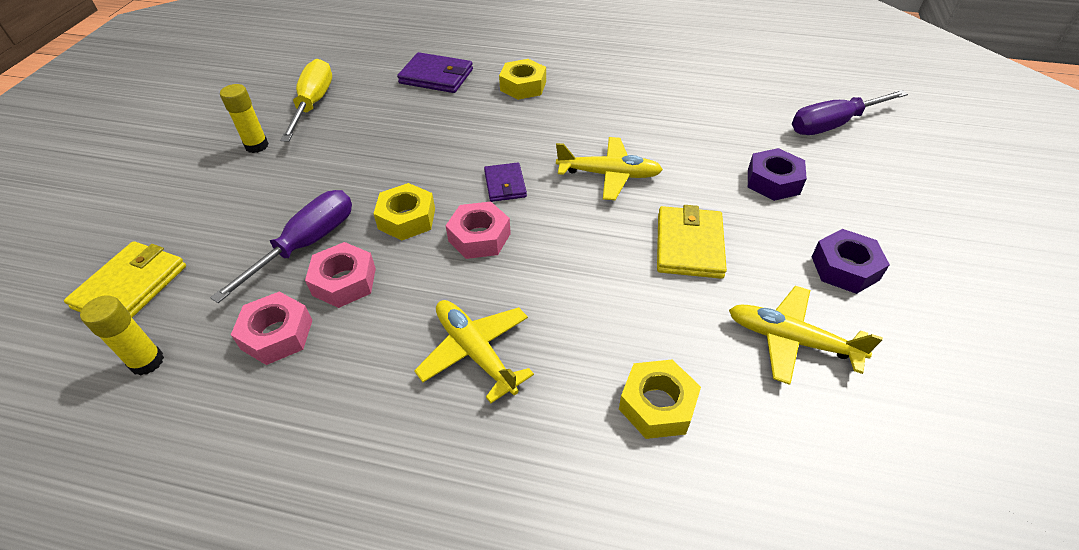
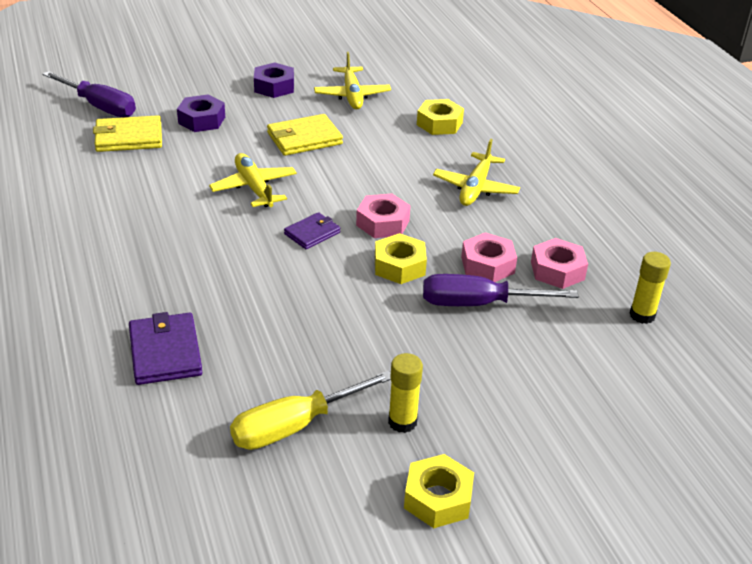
camera: 125 degrees left, 10 degrees down
(131, 286) = (616, 373): yellow wallet -> yellow wallet (128, 137)
(523, 86) = (143, 279): yellow nut -> yellow nut (438, 498)

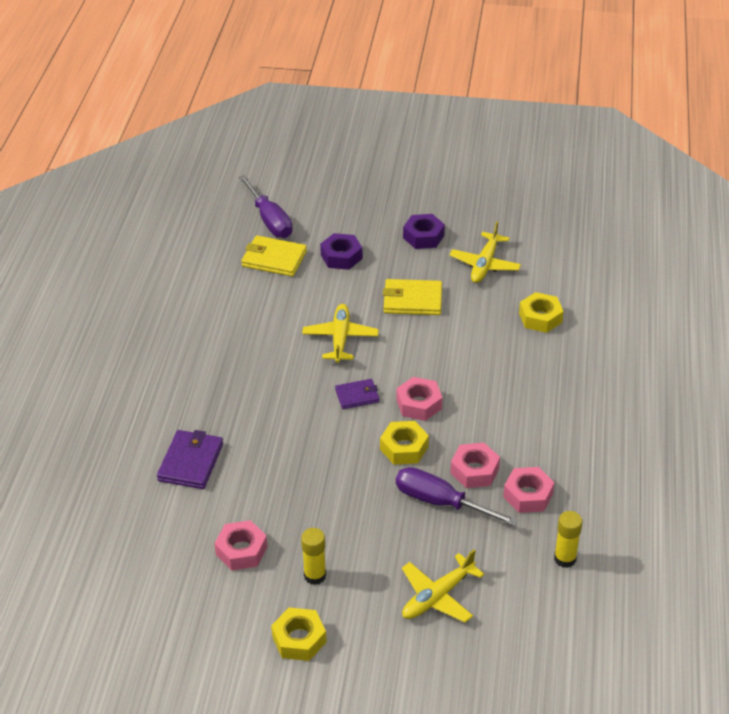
camera: 30 degrees right, 5 degrees up
(295, 426) = (241, 550): yellow screwdriver -> pink nut
(475, 188) = (521, 394): yellow plane -> yellow plane (437, 596)

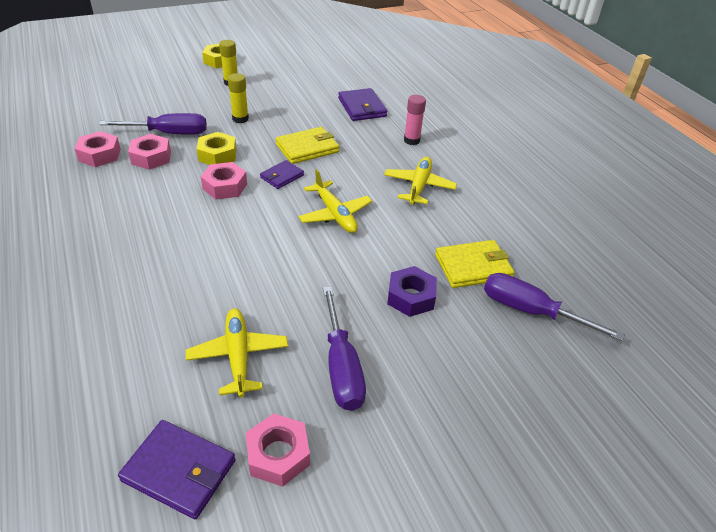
camera: 145 degrees right, 0 degrees up
(187, 392) = (411, 140): none -> pink glue stick
(241, 550) = (285, 81): pink nut -> pink nut (278, 454)
(412, 300) = (295, 276): yellow wallet -> yellow wallet (307, 148)
(423, 236) = (341, 366): purple nut -> purple screwdriver
(437, 596) = (146, 92): yellow plane -> yellow plane (419, 186)
(540, 318) = (137, 309): yellow nut -> none
(545, 225) = (179, 470): none -> purple wallet
(565, 559) = (59, 129): yellow glue stick -> yellow glue stick (240, 119)

